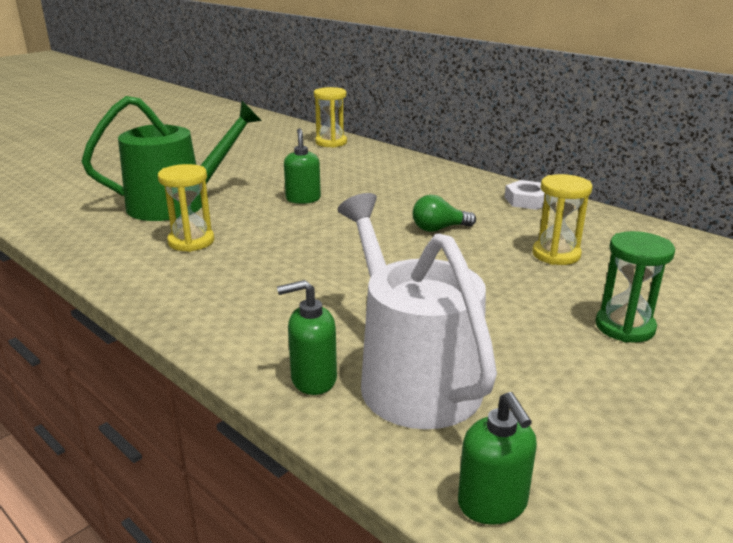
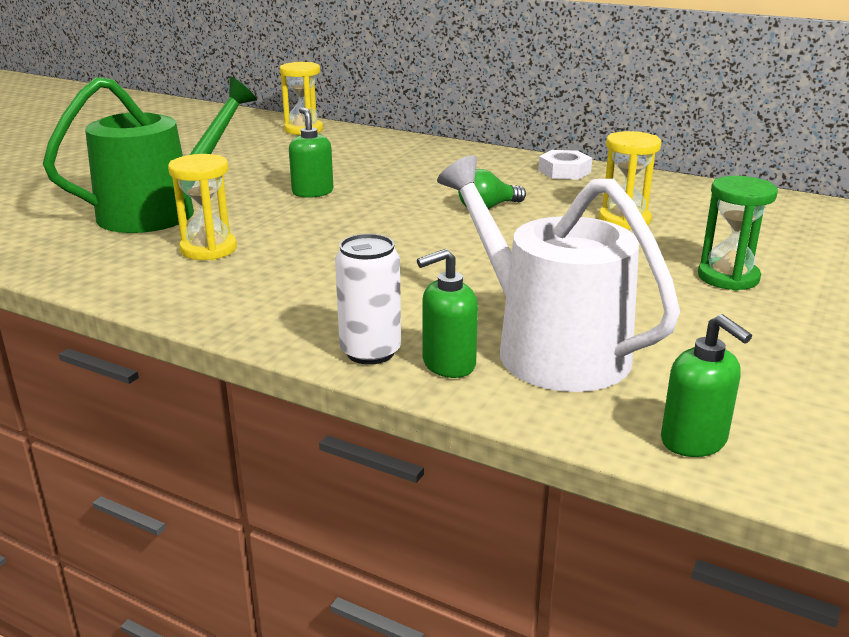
camera: 15 degrees left, 0 degrees up
(256, 356) = (370, 352): none -> white can

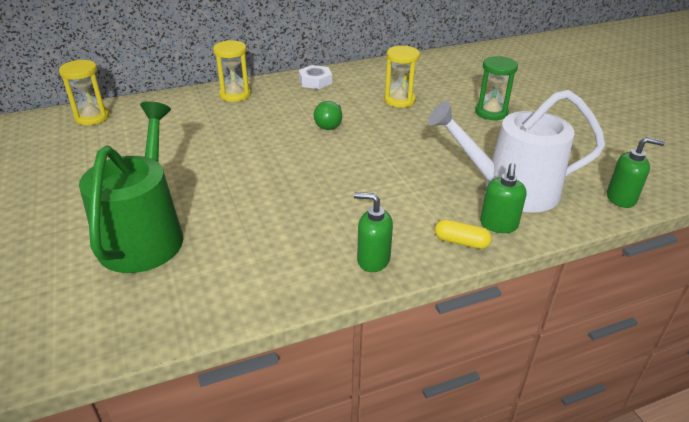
camera: 50 degrees left, 10 degrees up
(208, 249) = (247, 240): yellow hourglass -> yellow hourglass (235, 95)
(312, 192) = (213, 164): green soap dispenser -> green soap dispenser (373, 259)
(370, 352) = (461, 242): white can -> yellow capsule

